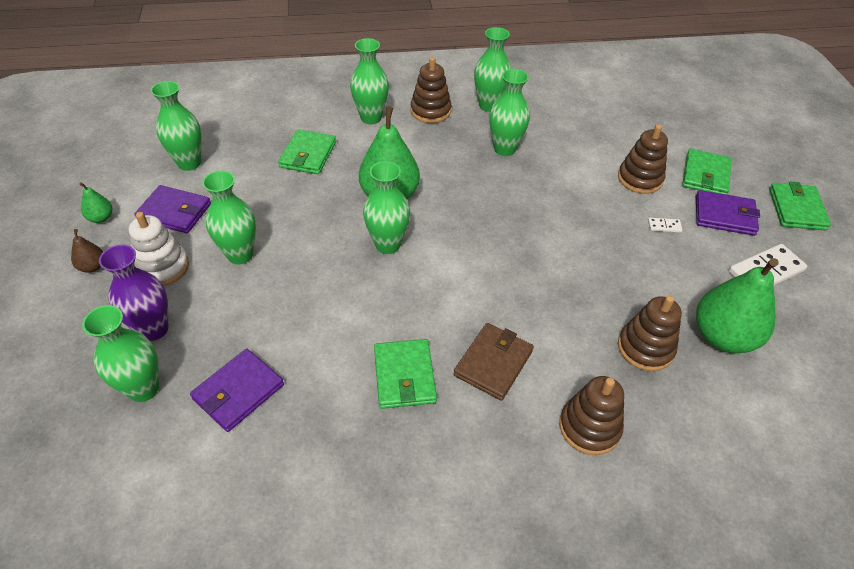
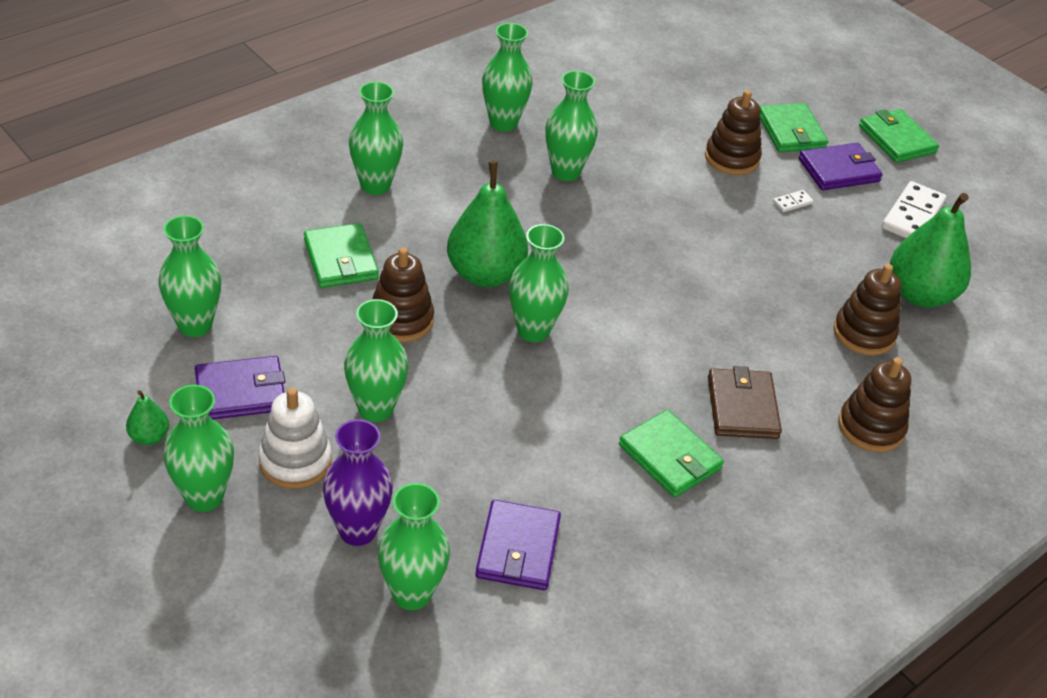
camera: 35 degrees left, 5 degrees down
(93, 267) = (204, 497): brown pear -> green vase
(430, 111) = (440, 152): brown stacking toy -> brown stacking toy (401, 320)

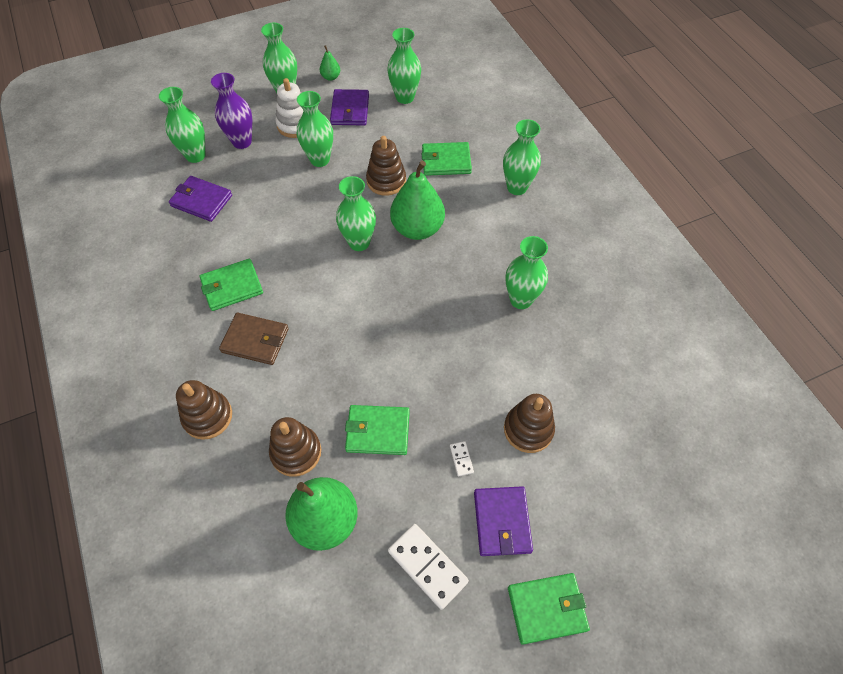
camera: 110 degrees right, 15 degrees up
(503, 123) = (585, 273): green vase -> none
(791, 131) = (565, 499): green wallet -> green wallet (378, 431)

